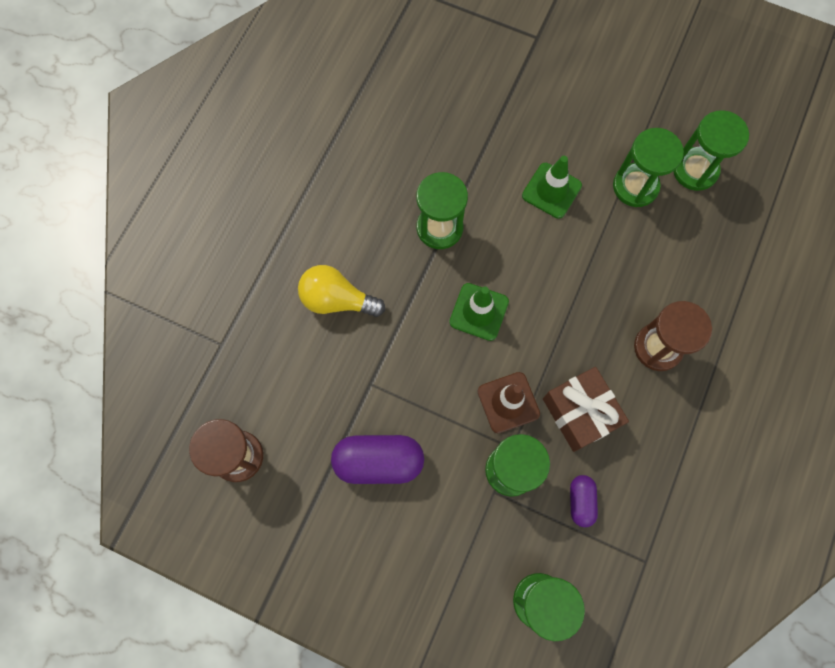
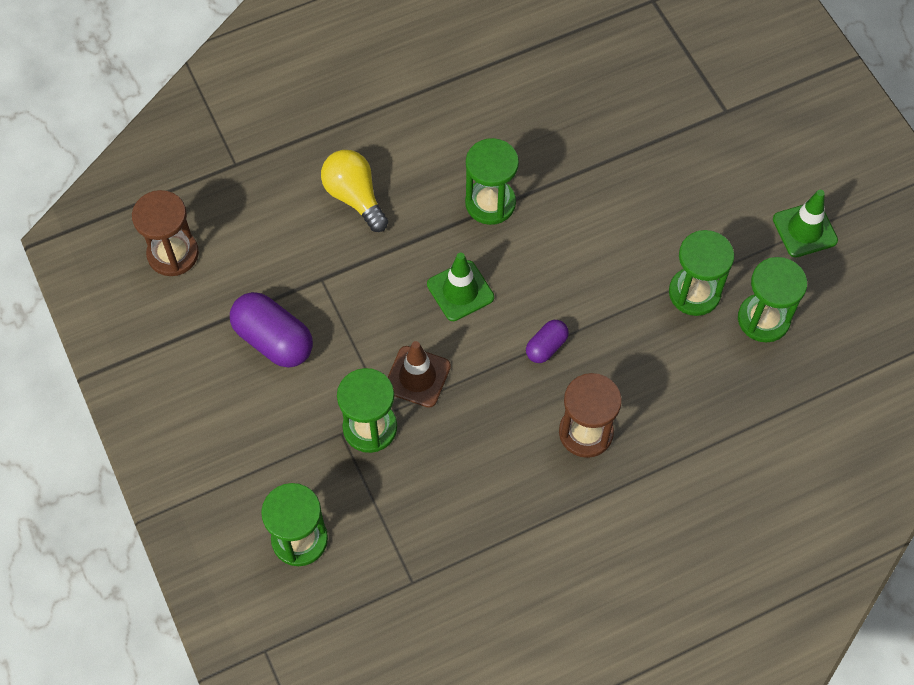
camera: 40 degrees right, 10 degrees down
(551, 190) = (615, 243): green traffic cone -> green traffic cone (804, 230)
(580, 413) = (469, 430): brown gift -> none
(581, 501) = (404, 495): purple capsule -> purple capsule (546, 347)

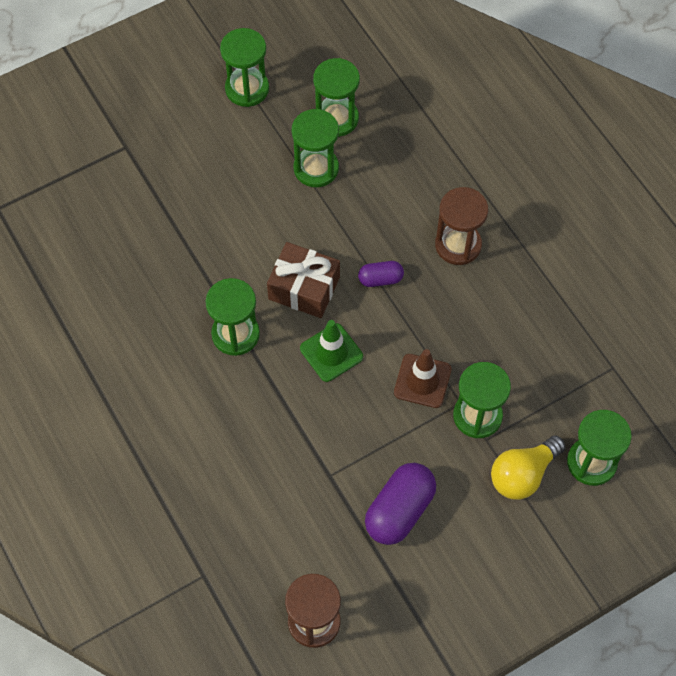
camera: 95 degrees left, 0 degrees up
(354, 197) = (236, 455): yellow light bulb -> yellow light bulb (523, 474)
(540, 270) = (304, 288): none -> brown gift
(546, 347) = (380, 279): purple capsule -> purple capsule turned 45 degrees counterclockwise
(804, 230) = (247, 89): green traffic cone -> green hourglass

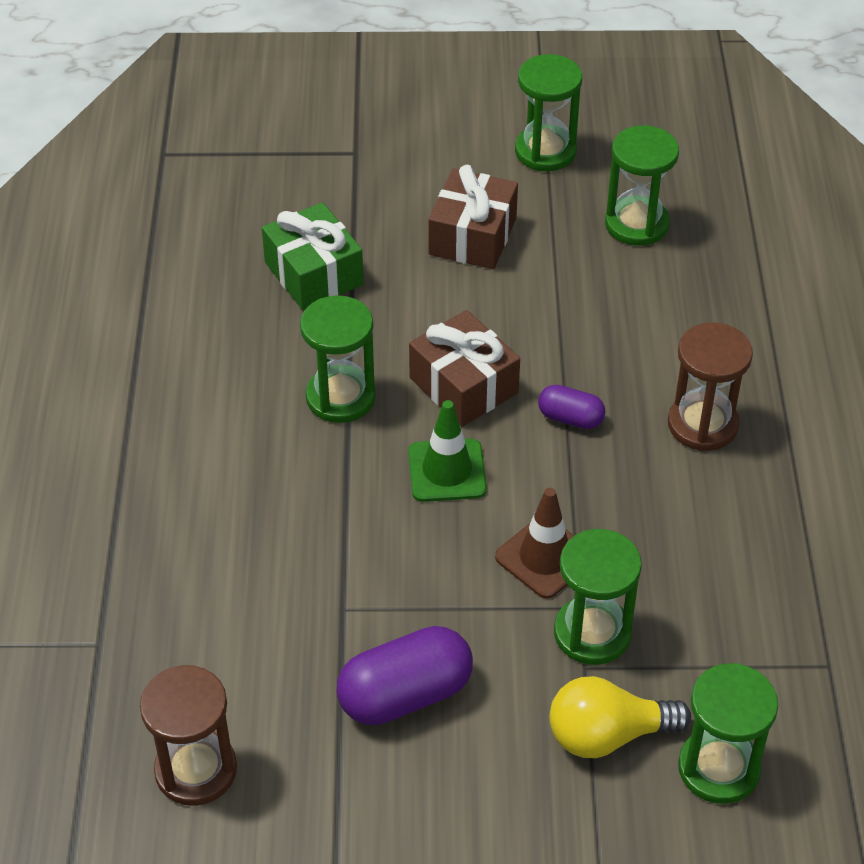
camera: 30 degrees right, 15 degrees down
(160, 253) = (314, 273): none -> green gift
(241, 176) = (472, 236): none -> brown gift
(316, 168) = (572, 265): green hourglass -> none

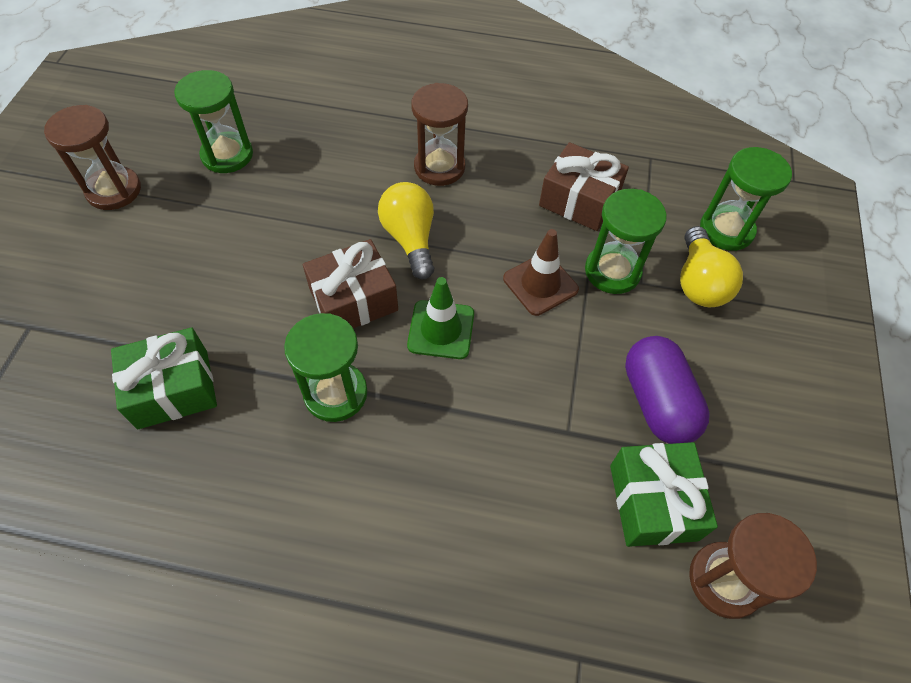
camera: 80 degrees left, 10 degrees up
(274, 697) = (653, 502): none -> green gift
(472, 236) = (187, 259): brown gift -> brown gift (579, 200)
(545, 151) = (114, 190): green hourglass -> brown hourglass
(570, 418) = (410, 239): purple capsule -> yellow light bulb

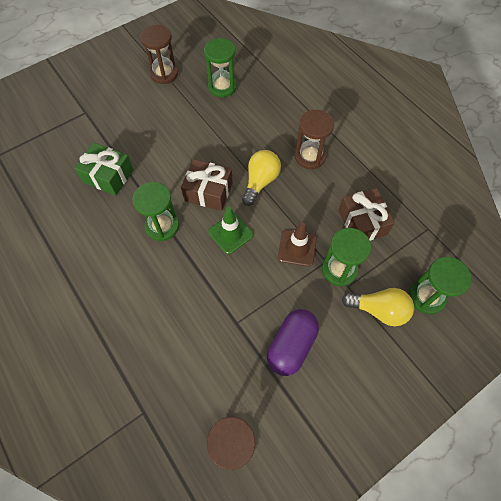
camera: 45 degrees right, 5 degrees up
(653, 502) = (239, 384): green gift -> none
(699, 282) = (378, 310): yellow light bulb -> yellow light bulb turned 120 degrees counterclockwise

